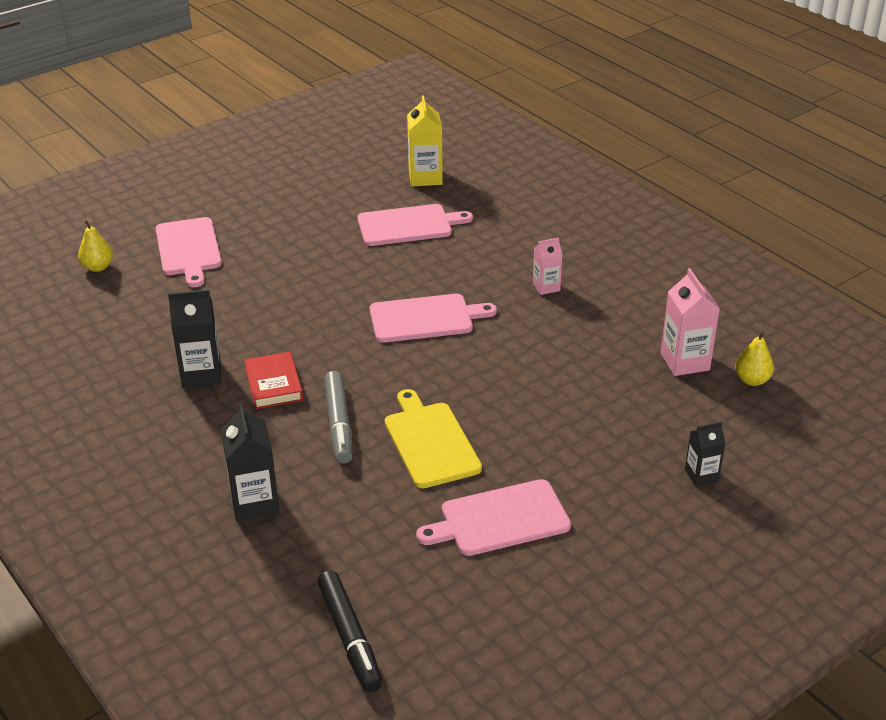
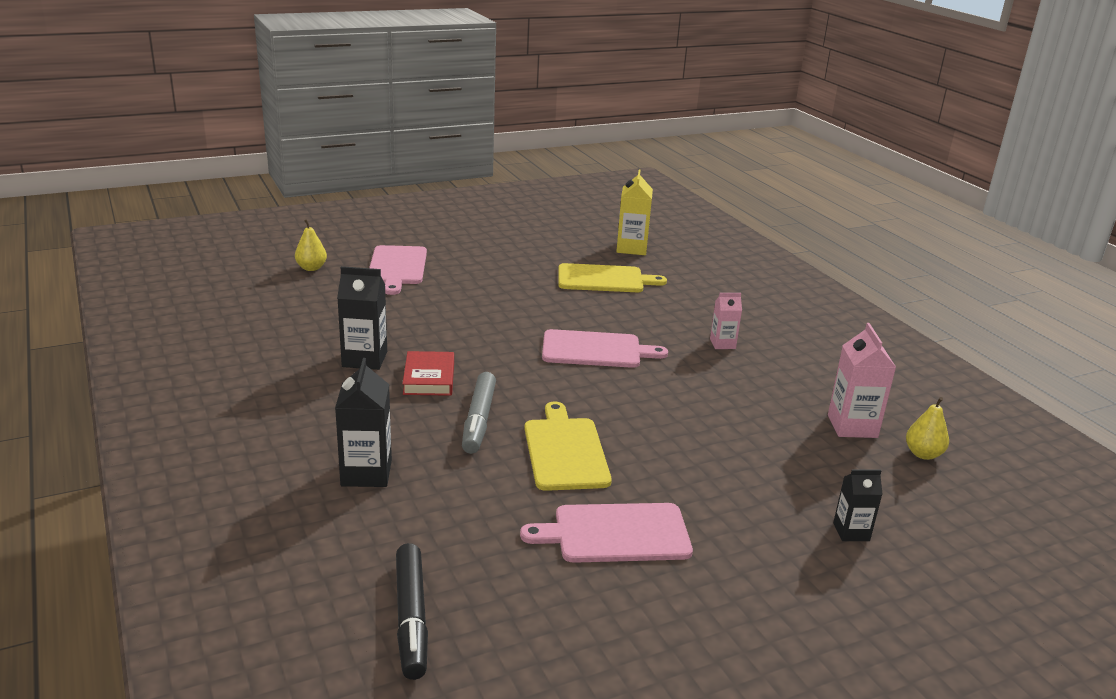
camera: 10 degrees right, 10 degrees down
(408, 225) = (604, 279): pink cutting board -> yellow cutting board

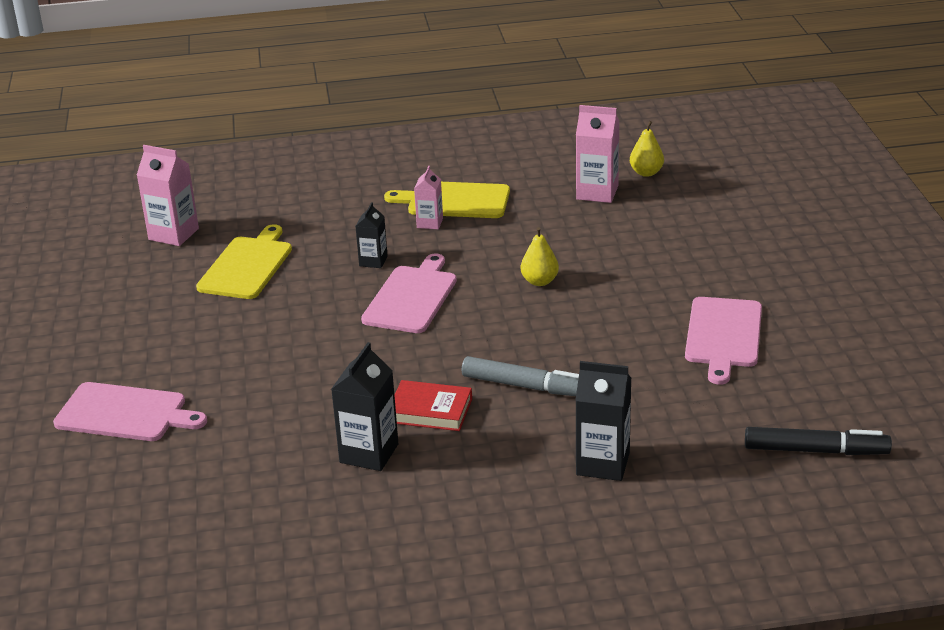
camera: 70 degrees left, 5 degrees up
(311, 268) = (84, 488): yellow pear -> yellow pear (539, 281)
(565, 451) = (595, 343): yellow cutting board -> yellow cutting board (454, 201)
(631, 248) = (173, 234): yellow carton -> pink carton
(851, 532) = (740, 230): black carton -> black carton (373, 261)

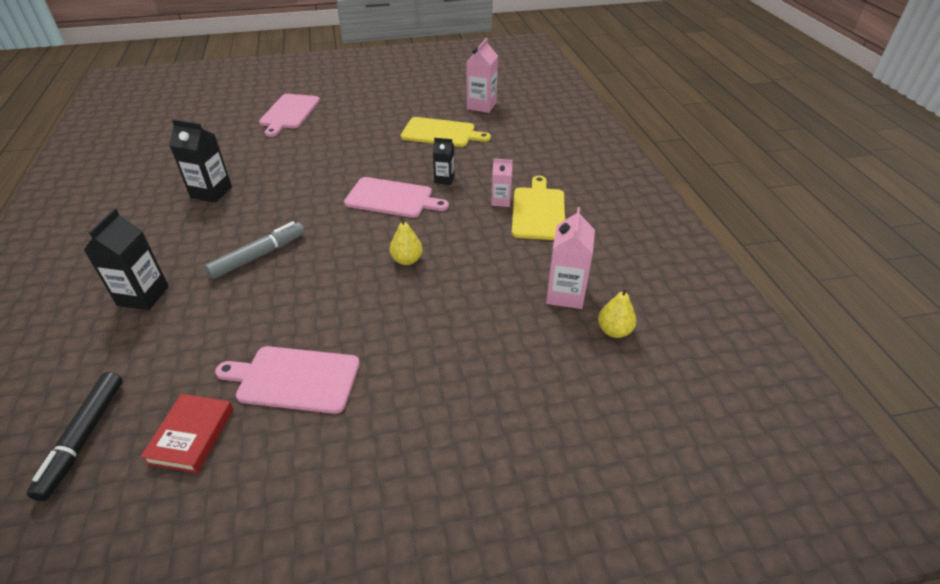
camera: 85 degrees right, 10 degrees up
(430, 411) = (247, 213): red book -> red book (191, 436)
(526, 386) = (258, 256): grey marker -> grey marker turned 150 degrees counterclockwise

